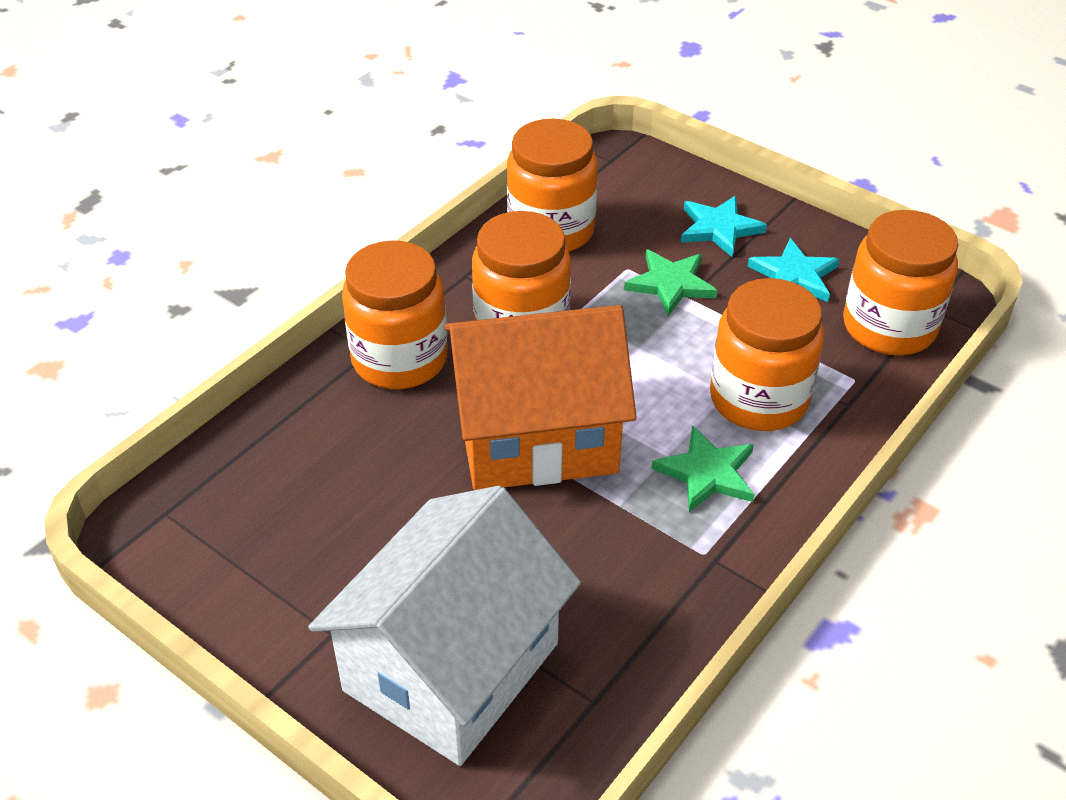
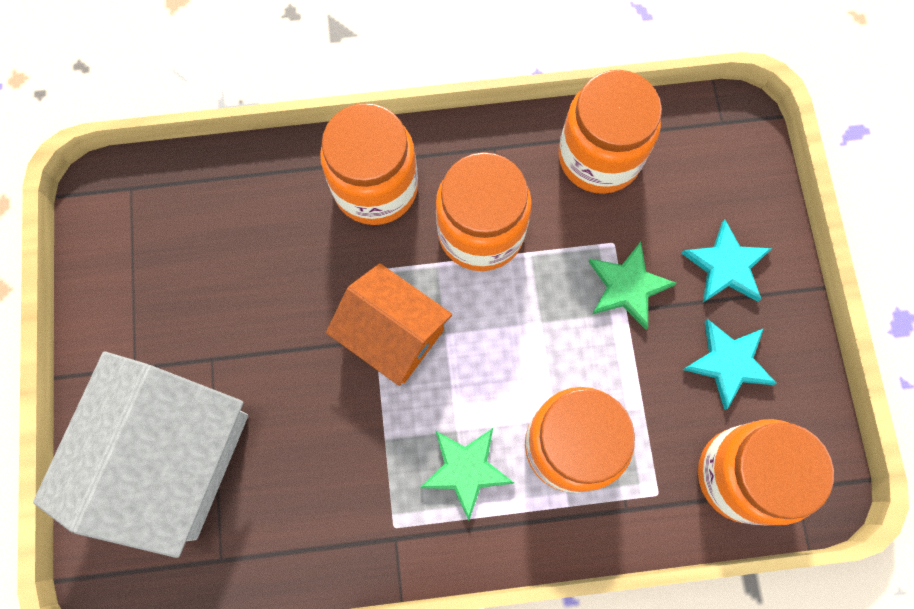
camera: 45 degrees right, 30 degrees up
(452, 667) = (171, 457): white house -> white house turned 60 degrees counterclockwise
(536, 436) = (393, 334): orange house -> orange house, size x0.62

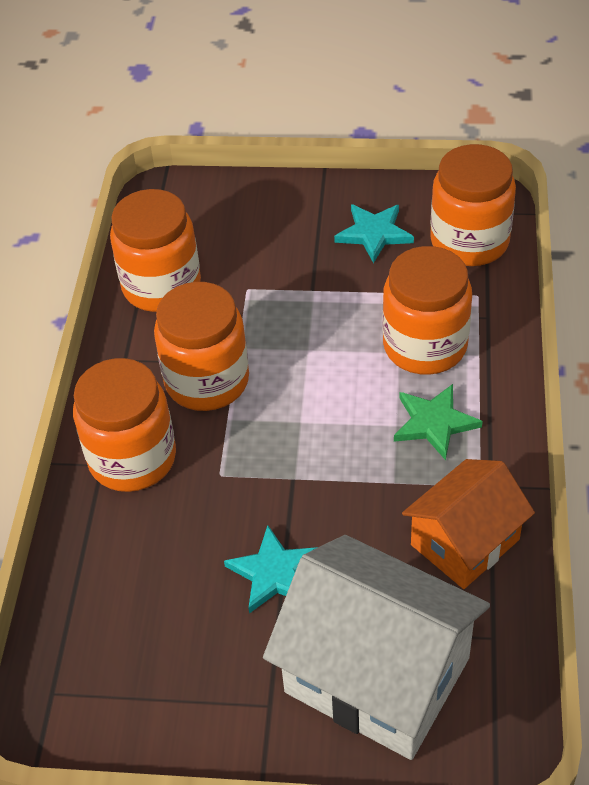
camera: 75 degrees left, 25 degrees down
(393, 334) = (290, 462): orange house -> orange house (465, 542)
(627, 286) = (290, 286): green star -> none
(726, 266) = (289, 221): turquoise star -> turquoise star (274, 573)

